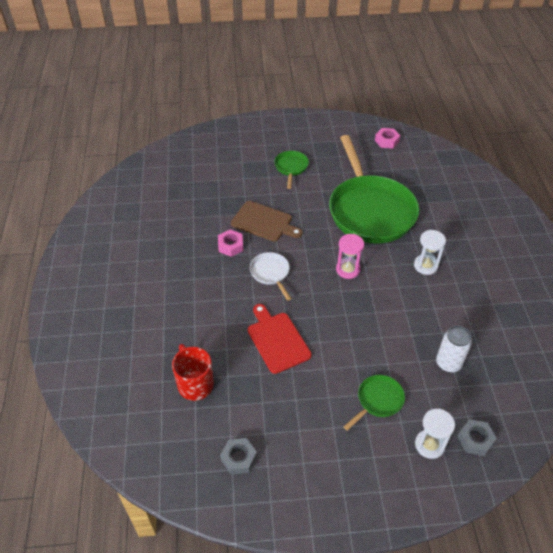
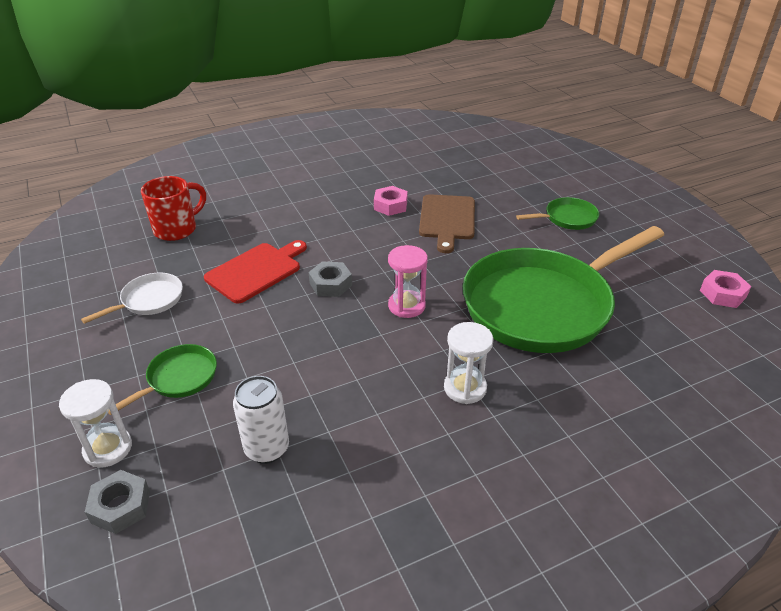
camera: 70 degrees right, 10 degrees down
(239, 458) = (81, 280): grey nut -> grey nut (330, 284)
(271, 273) = (362, 243): white pan -> white pan (149, 300)
(378, 401) = (178, 379): green pan -> green pan turned 75 degrees counterclockwise

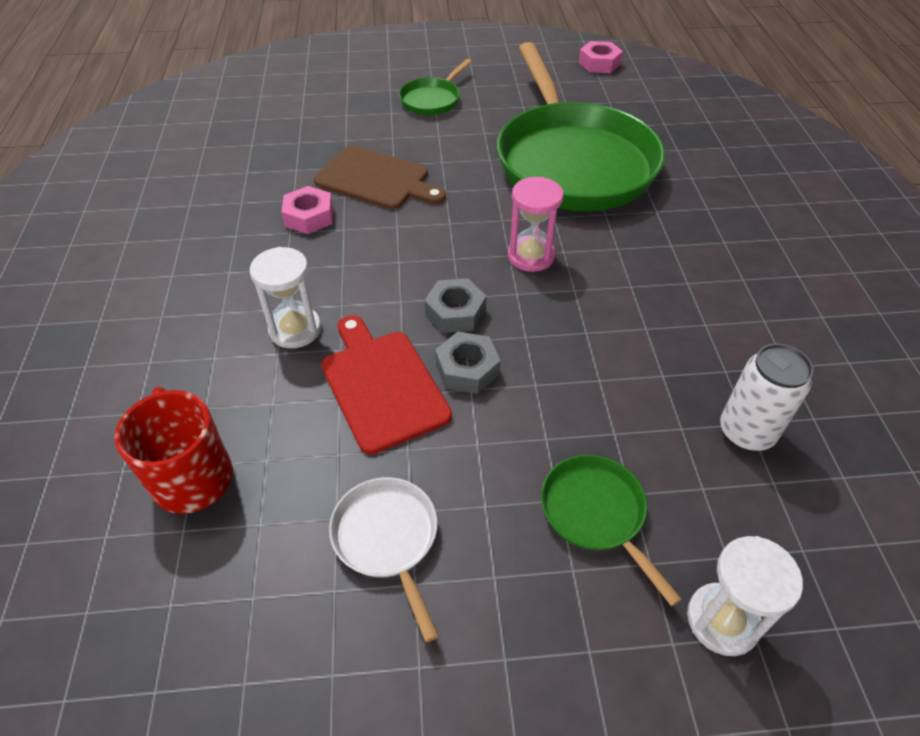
camera: 70 degrees left, 10 degrees up
(121, 506) = (829, 607): grey nut -> grey nut (467, 369)
(465, 388) = (681, 249): white hourglass -> white hourglass (295, 329)
(567, 218) = (432, 99): green pan -> green pan turned 150 degrees counterclockwise

